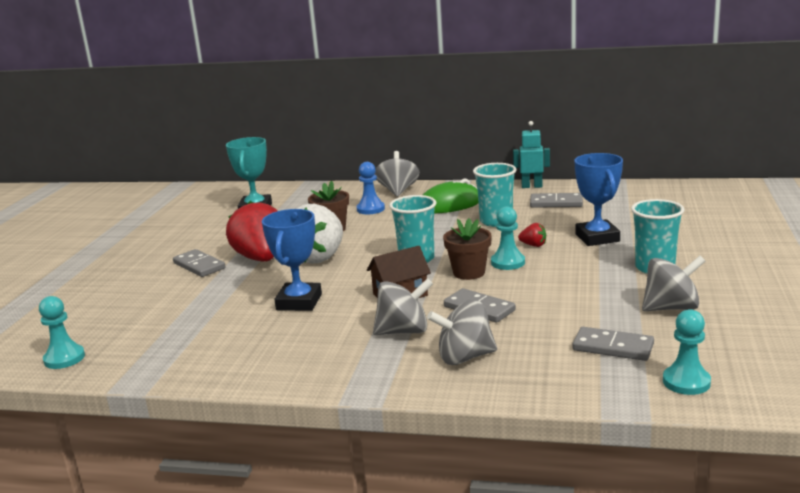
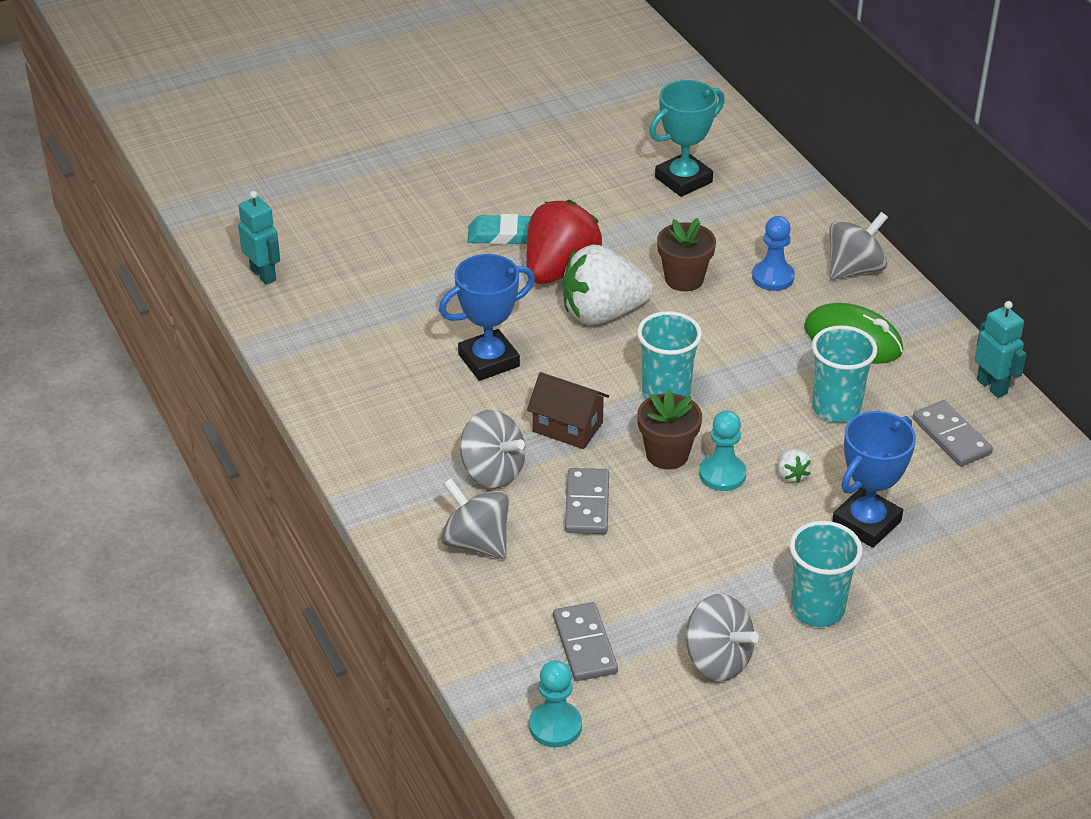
camera: 50 degrees right, 20 degrees up
(64, 358) = (263, 275): turquoise pawn -> turquoise robot
(199, 266) = (503, 235): grey domino -> turquoise eraser
(533, 245) = (791, 474): red strawberry -> white strawberry

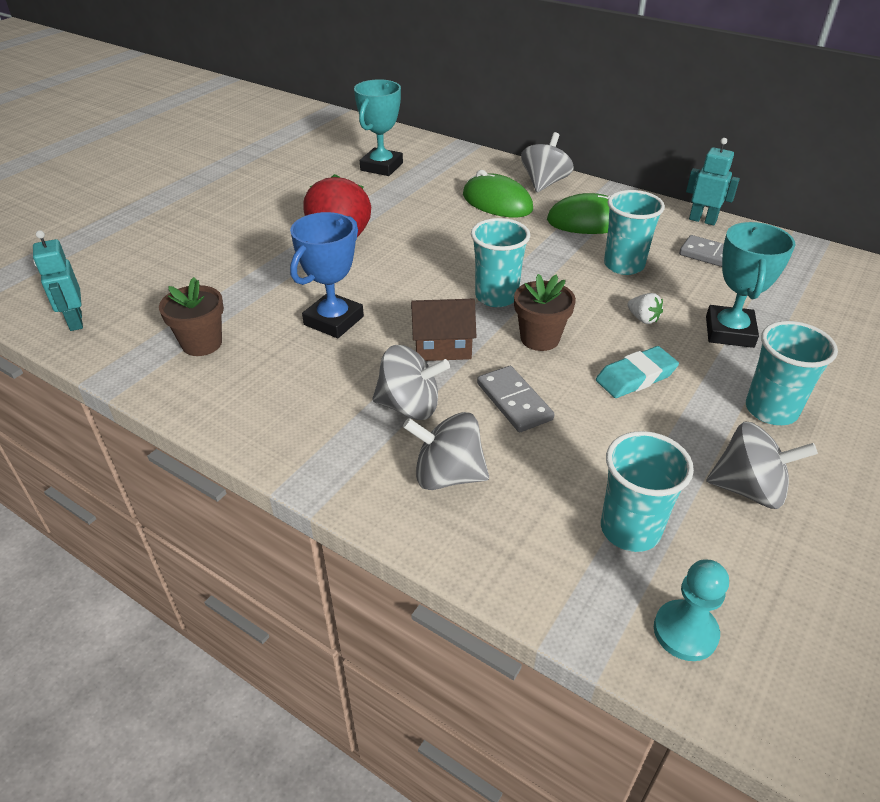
camera: 30 degrees left, 0 degrees up
(263, 275) = (75, 321): turquoise robot -> turquoise robot turned 135 degrees counterclockwise
(503, 235) = (275, 233): turquoise eraser -> turquoise eraser (635, 377)
(584, 645) = (630, 529): grey domino -> turquoise cup
(603, 313) = (398, 259): white strawberry -> none
(684, 279) = (437, 221): brown flower pot -> brown flower pot (202, 343)
(722, 474) = (594, 337): turquoise pawn -> none
(773, 277) = (497, 202): blue pawn -> green mouse
(866, 523) = (729, 332): blue trophy -> turquoise trophy

